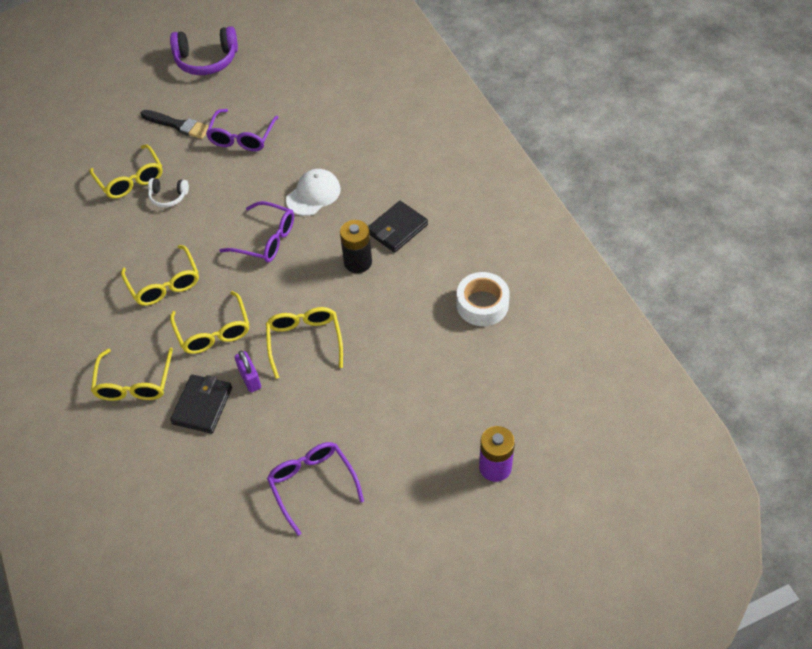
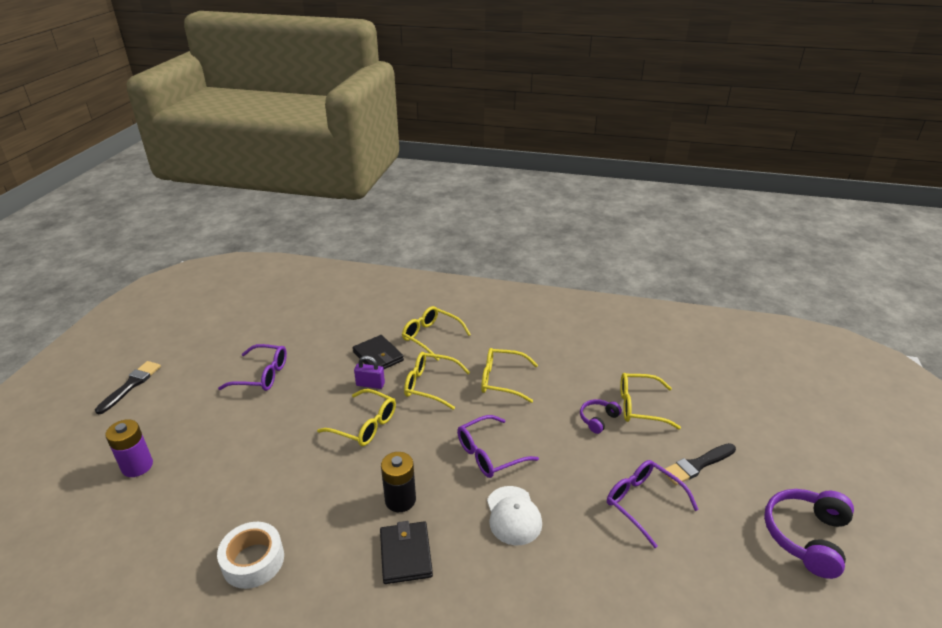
camera: 125 degrees right, 20 degrees down
(168, 197) = (598, 419): white headphones -> purple headphones
(429, 597) = (131, 385): none -> black brush

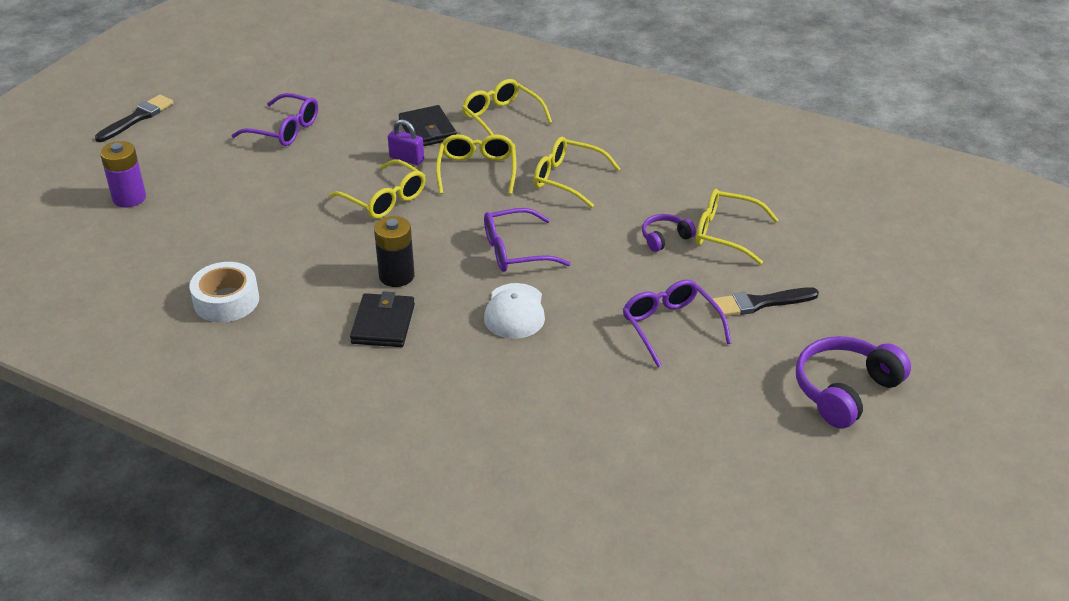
camera: 15 degrees right, 5 degrees up
(430, 385) = (477, 170): yellow glasses -> yellow glasses turned 60 degrees clockwise

